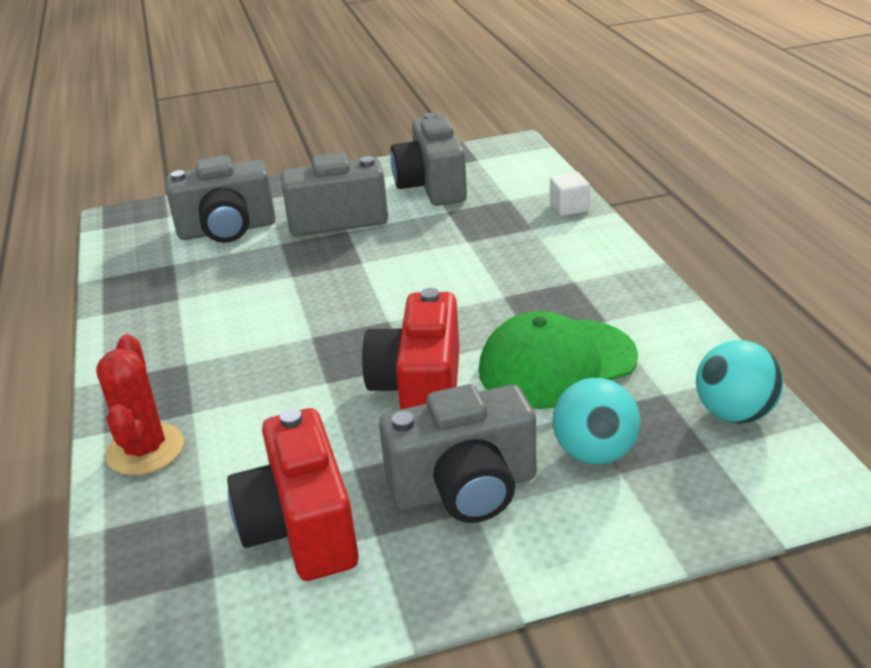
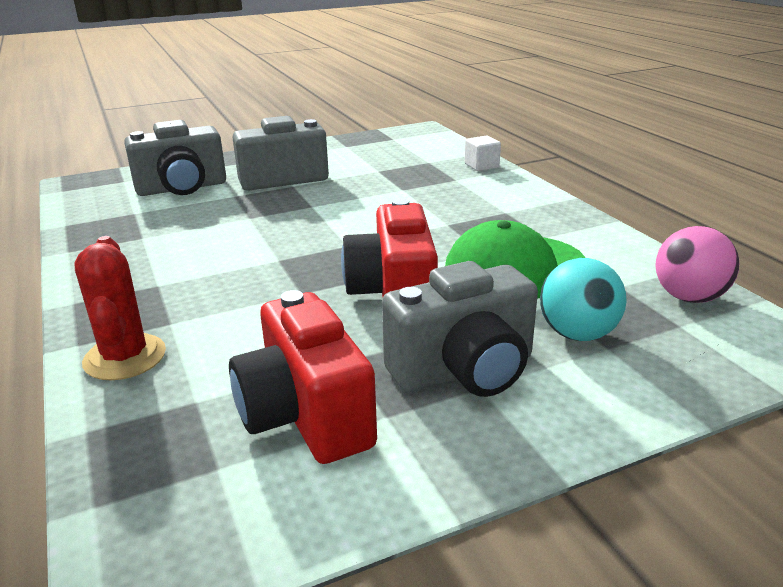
camera: 10 degrees left, 5 degrees down
(432, 186) = (360, 156): grey camera -> none
(734, 413) = (689, 297): turquoise ball -> pink ball

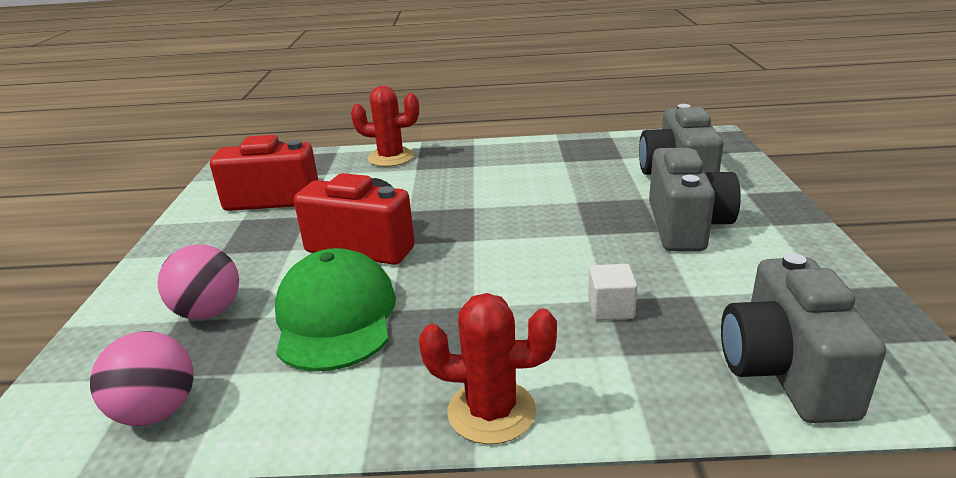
camera: 115 degrees right, 0 degrees up
(464, 370) = (241, 251): grey camera -> grey camera (785, 371)
(481, 165) = (679, 402): white cube -> white cube (610, 308)
(540, 199) = (491, 411): none -> red cactus
(577, 334) = (209, 312): turquoise ball -> pink ball

